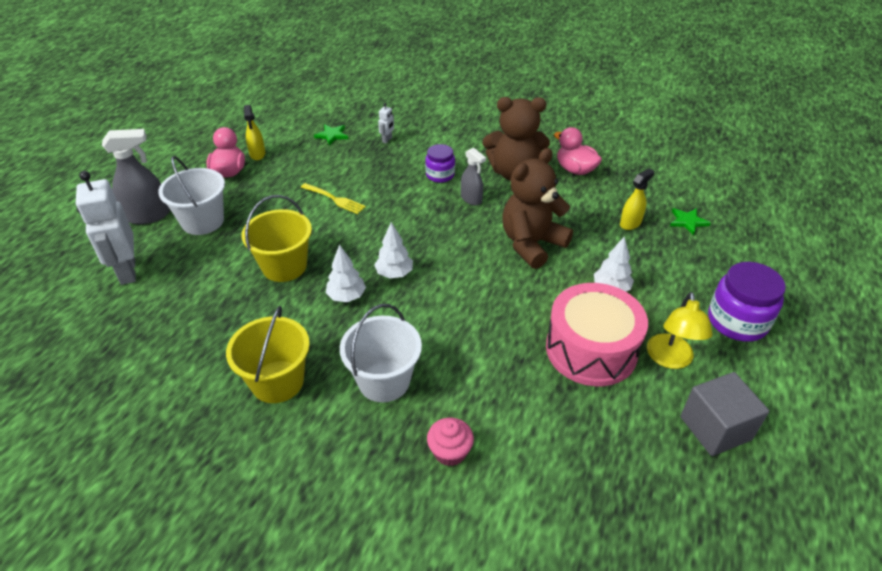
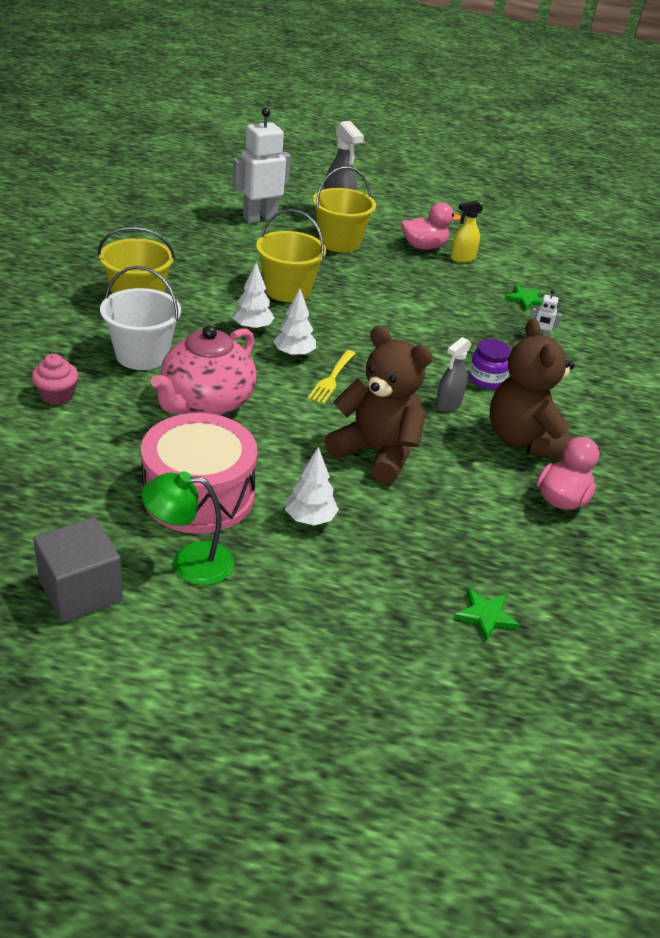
camera: 75 degrees right, 5 degrees down
(203, 221) = (339, 242): white bucket -> yellow bucket
(334, 199) = (405, 309): yellow fork -> yellow fork (332, 378)
(465, 337) = (206, 403): none -> pink teapot
(630, 223) = (455, 549): yellow spray bottle -> none
(670, 359) = (189, 563): yellow lamp -> green lamp
(737, 321) = (270, 642): purple jar -> none

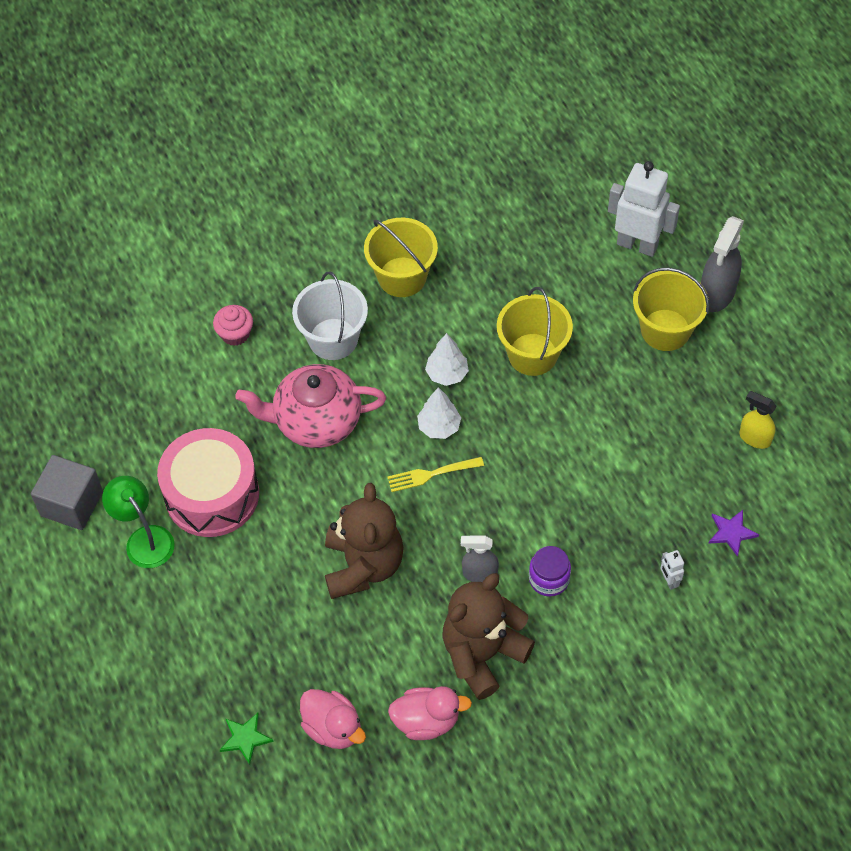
camera: 60 degrees right, 20 degrees up
(310, 519) = (248, 574): white tree -> none
(424, 247) = (740, 395): pink duck -> pink duck (333, 728)
(525, 299) = (731, 532): green star -> purple star

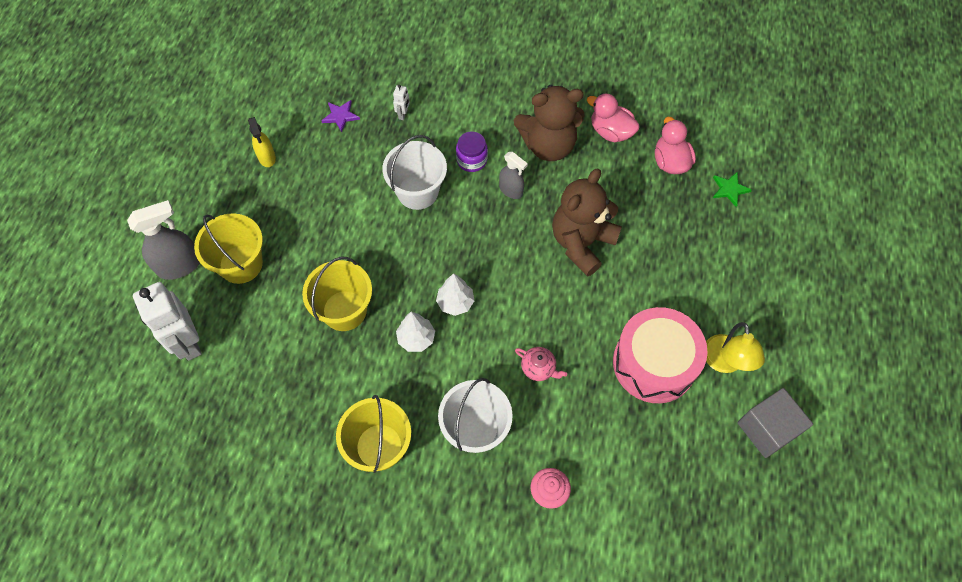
camera: 145 degrees left, 5 degrees up
(144, 539) = (724, 362): green lamp -> yellow lamp
(316, 421) = (538, 368): pink teapot -> pink teapot, size x0.44
(432, 474) = (488, 273): yellow fork -> none
(572, 506) = (417, 192): none -> white bucket

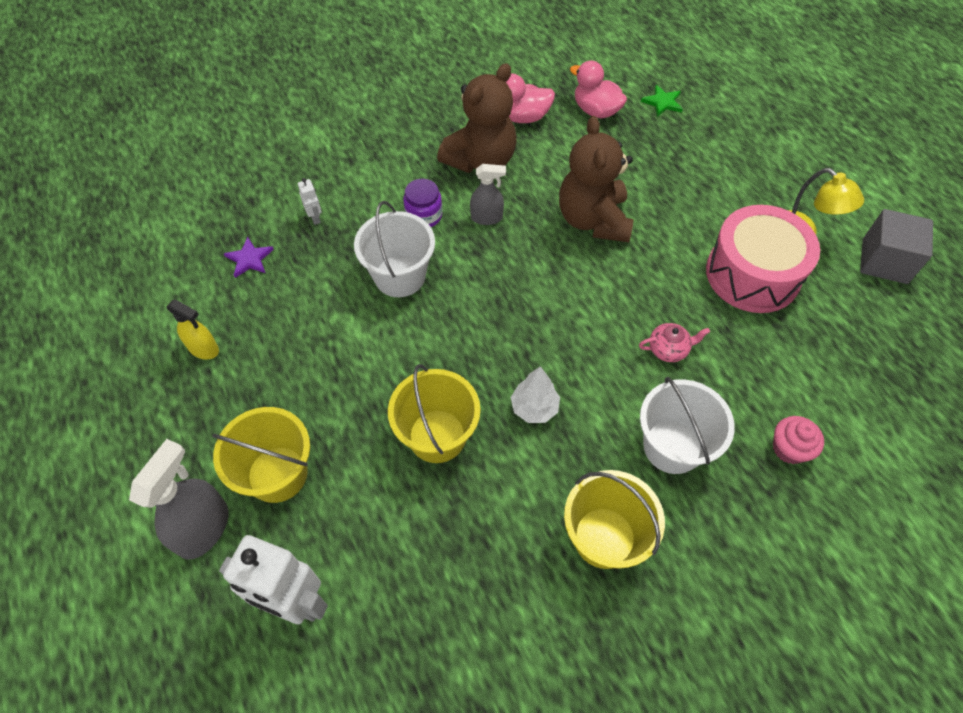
camera: 40 degrees left, 5 degrees down
(455, 302) = (537, 348): white tree -> none

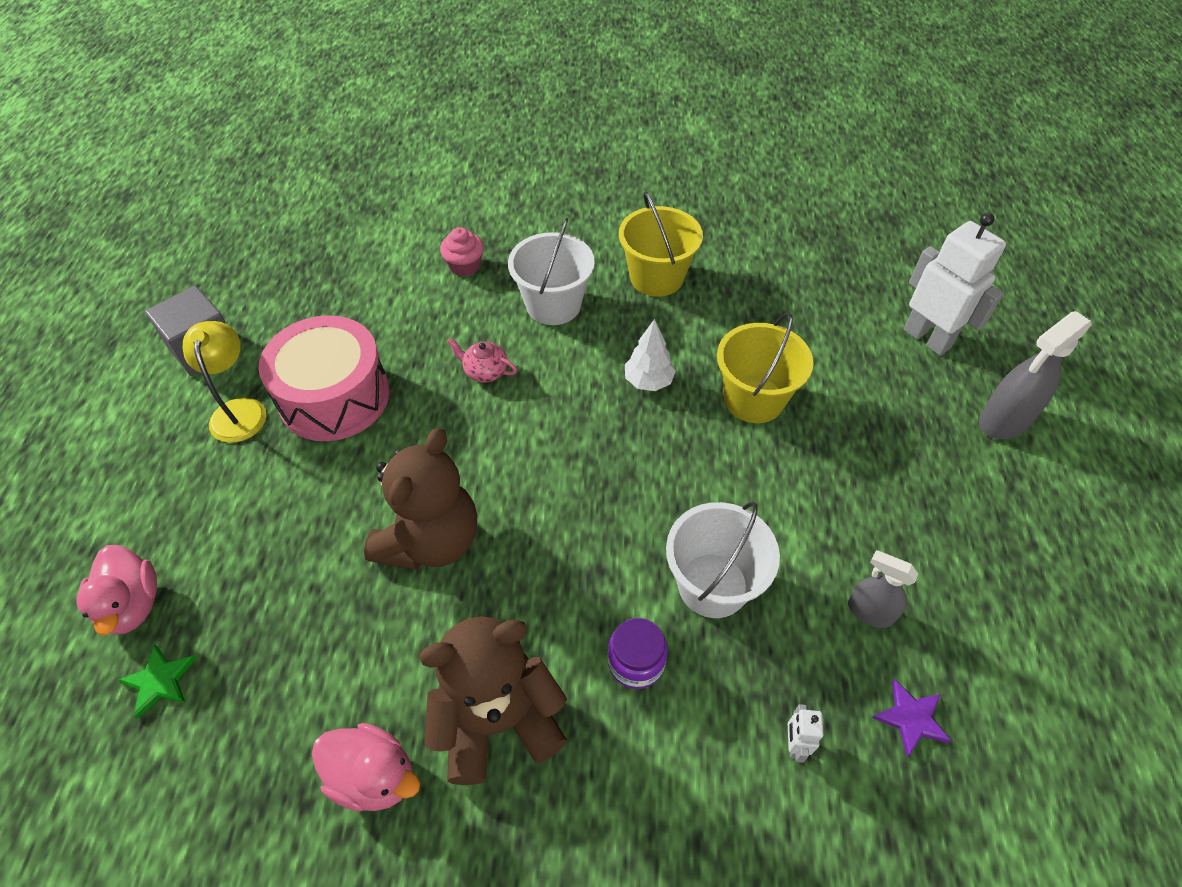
camera: 150 degrees left, 5 degrees down
(204, 349) = (992, 606): yellow spray bottle -> none
(277, 474) = (923, 434): yellow bucket -> none
(487, 218) = (555, 613): grey spray bottle -> grey spray bottle (869, 611)
(596, 110) = (261, 723): pink duck -> pink duck (132, 605)

